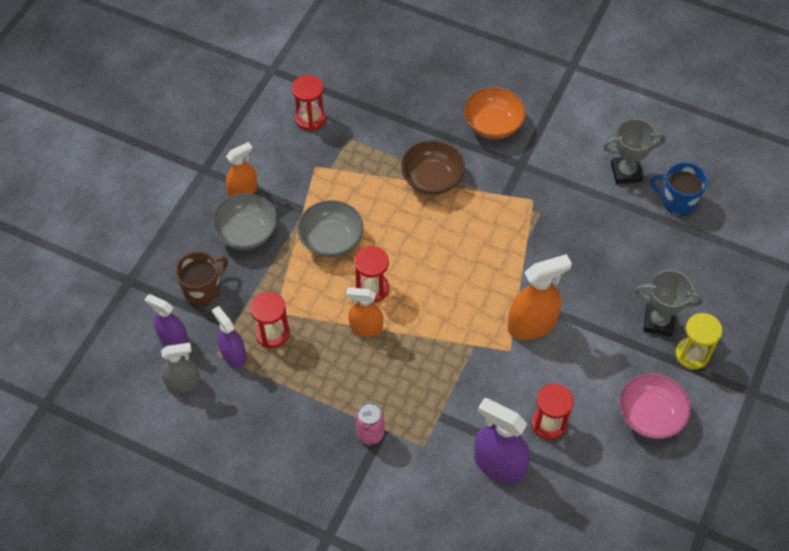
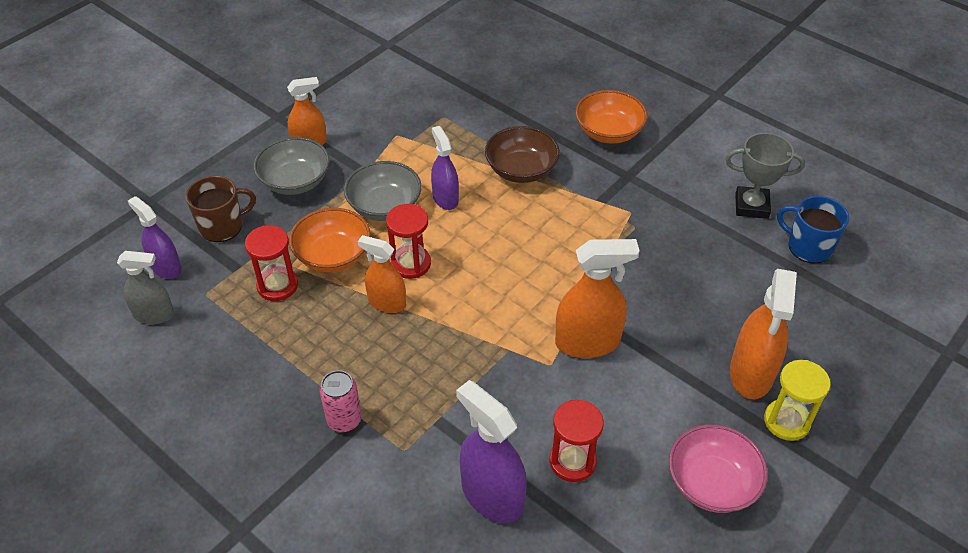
camera: 15 degrees right, 10 degrees down
(233, 354) = (224, 298): purple spray bottle -> purple spray bottle (445, 198)
(306, 295) = (333, 255): none -> orange bowl
(310, 118) = (410, 92): red hourglass -> none
(658, 322) = (751, 373): grey trophy -> orange spray bottle

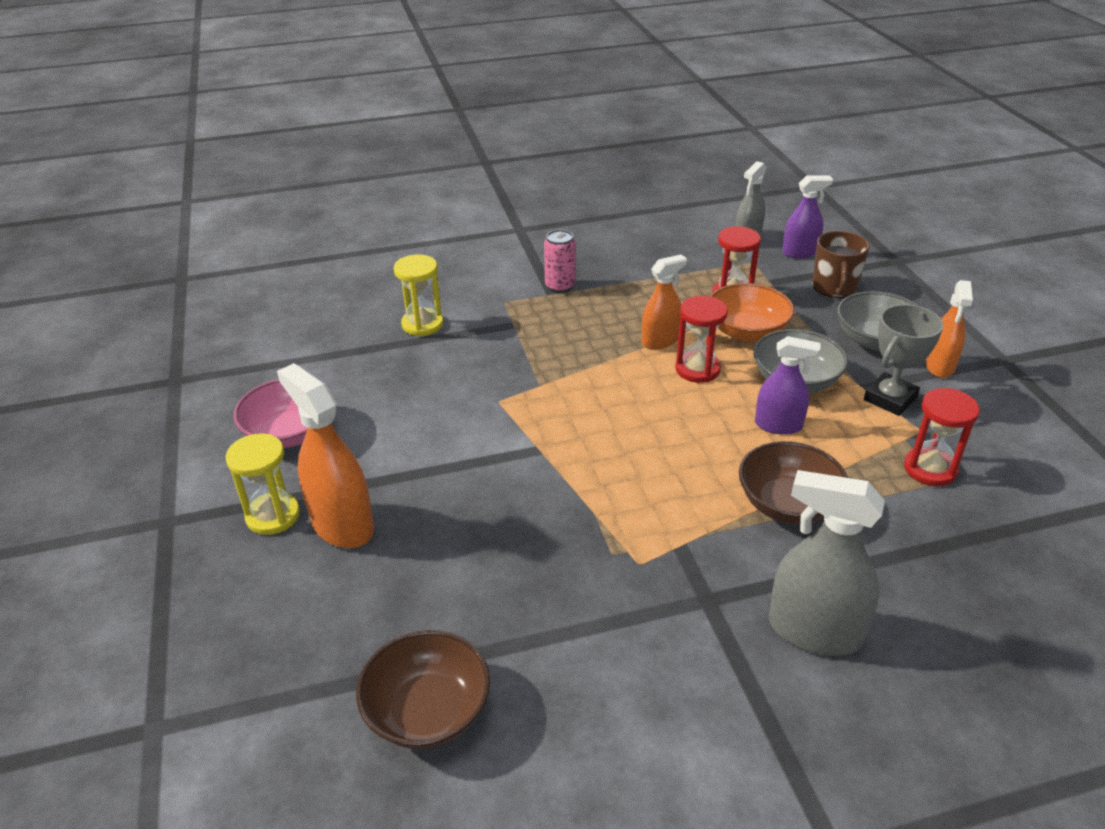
camera: 125 degrees right, 10 degrees down
(492, 495) = (422, 324): purple spray bottle -> yellow hourglass
(572, 461) = (400, 371): red hourglass -> red hourglass (930, 469)
(587, 342) = (497, 434): orange spray bottle -> none
(608, 132) = (814, 631): orange bowl -> grey spray bottle
(751, 206) = (548, 700): grey trophy -> grey trophy (890, 399)
(808, 246) = (428, 711): blue mug -> brown bowl

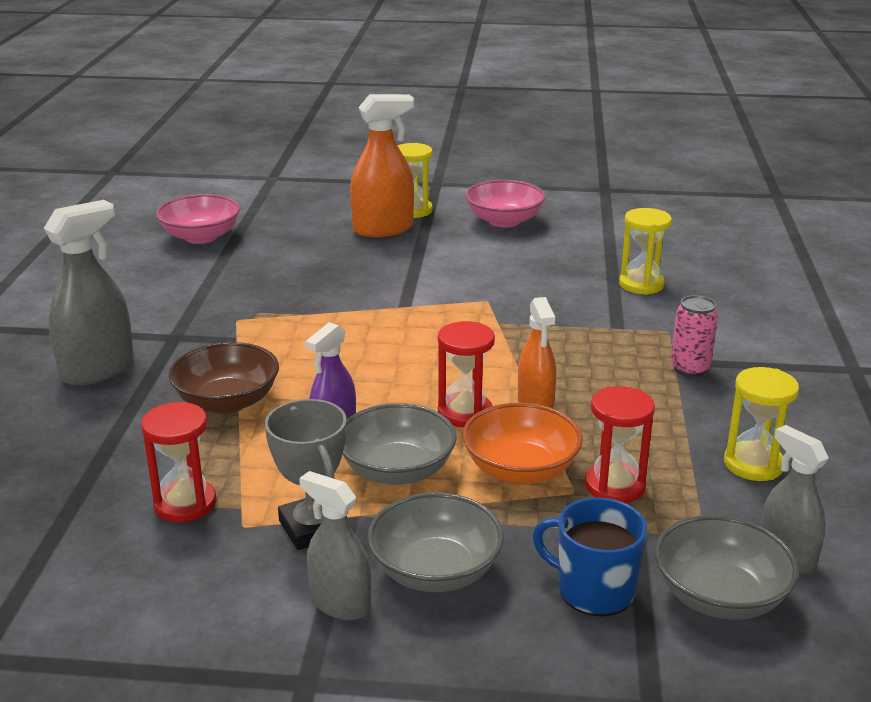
camera: 110 degrees right, 10 degrees down
(428, 711) = (201, 237): brown bowl -> pink bowl
(666, 253) = (753, 464): none -> yellow hourglass
(800, 252) = (719, 596): purple spray bottle -> grey bowl
(834, 287) = (593, 590): brown mug -> blue mug
(939, 366) = (340, 603): orange spray bottle -> grey spray bottle

